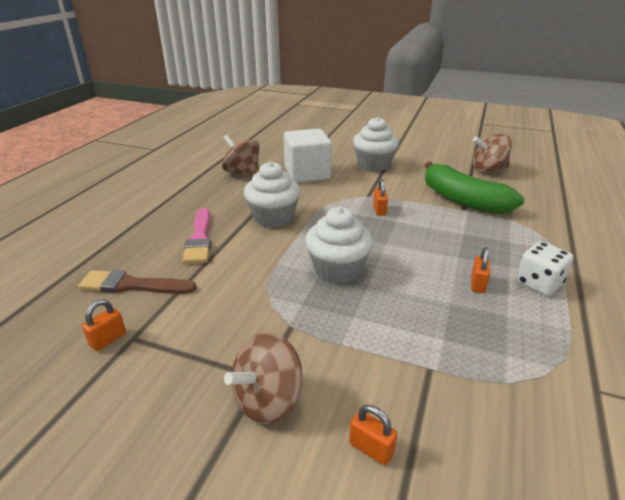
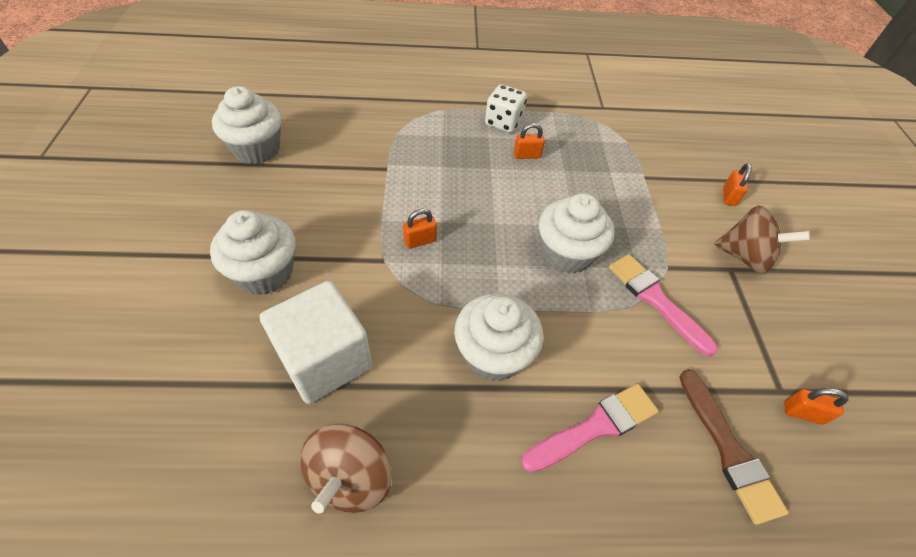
camera: 115 degrees left, 20 degrees up
(263, 302) = (655, 300): none -> pink brush
(463, 200) = (361, 169): green banana -> none
(488, 169) = (257, 149): brown spinning top -> white cupcake

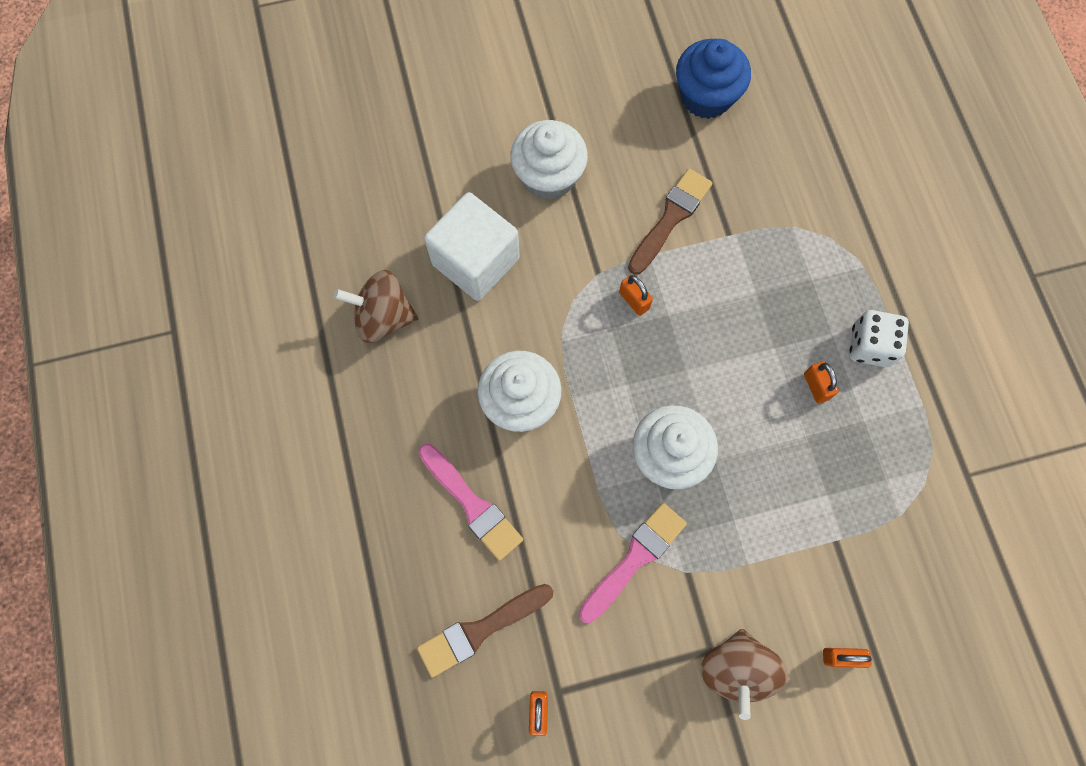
camera: 80 degrees right, 20 degrees up
(257, 149) = (706, 97): white cupcake -> blue cupcake
(354, 198) = (670, 218): none -> brown brush

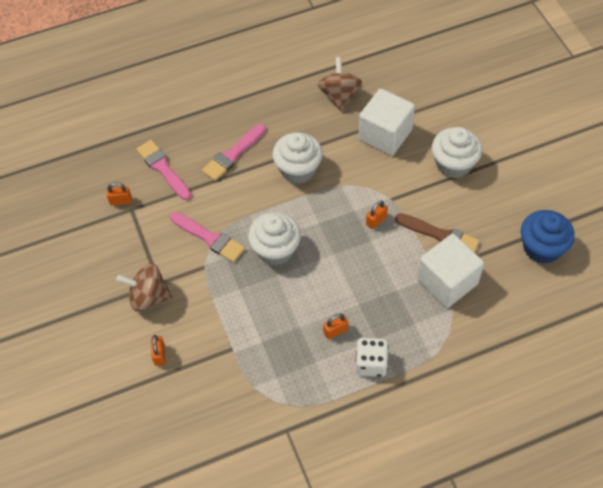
camera: 85 degrees right, 15 degrees down
(480, 630) = (163, 168): brown brush -> pink brush
(748, 224) = (447, 281): none -> white cube

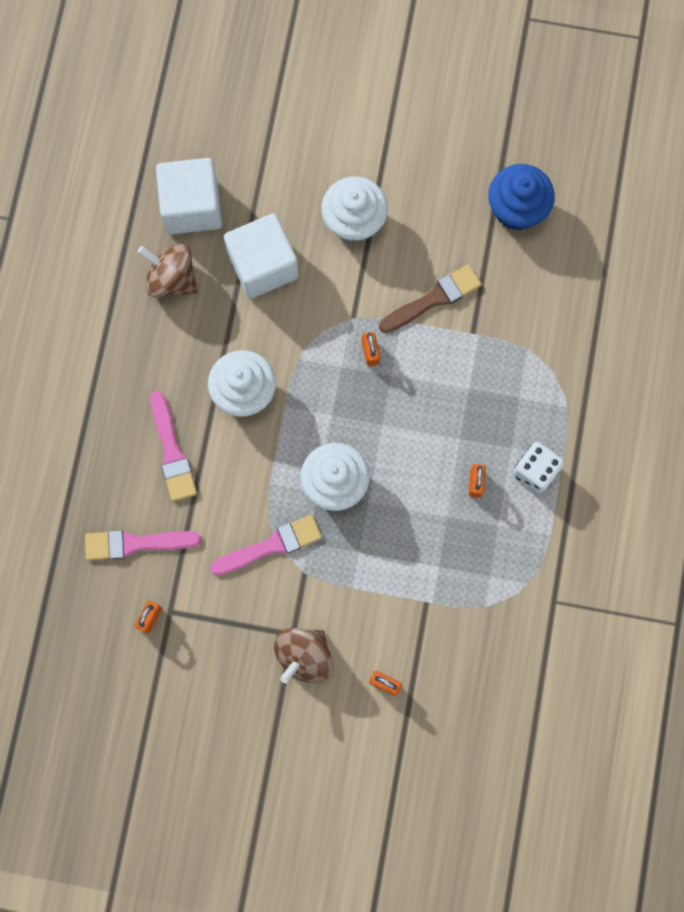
camera: 60 degrees left, 20 degrees up
(447, 281) = (493, 331): white cube -> white cube (192, 207)

